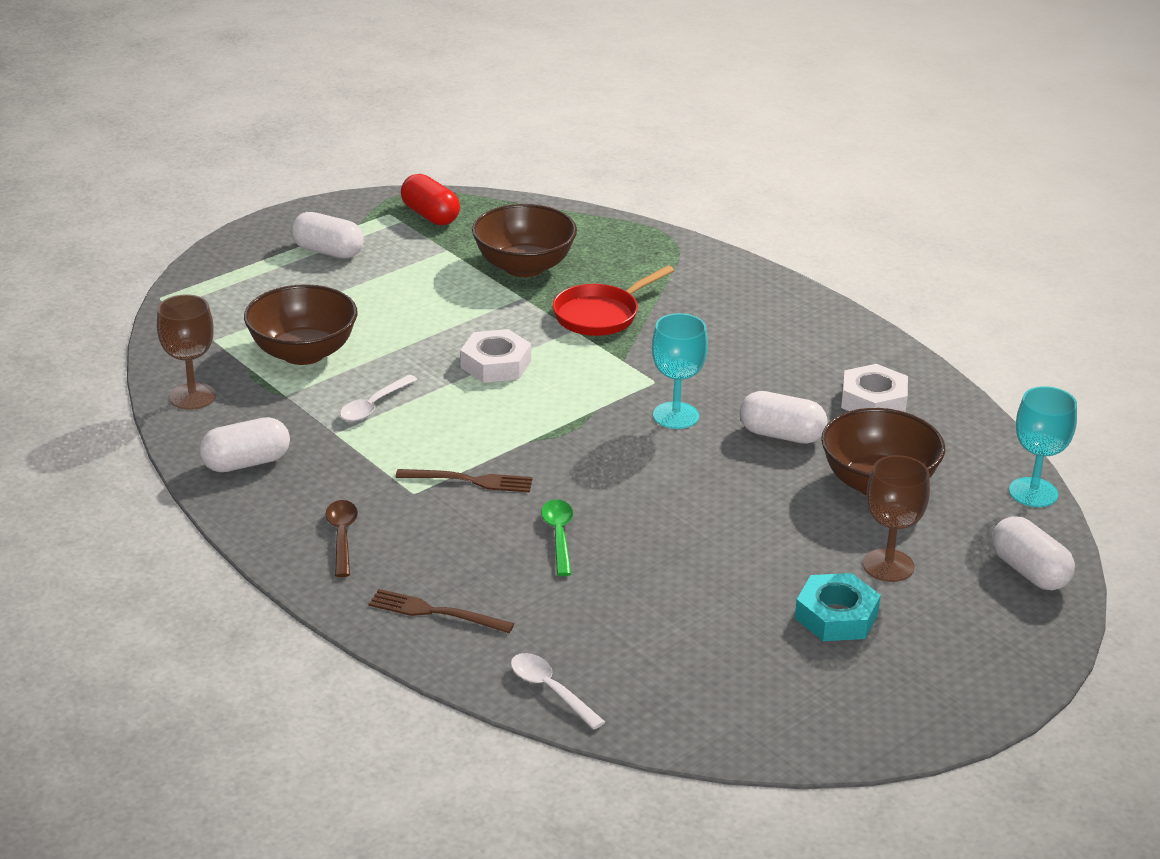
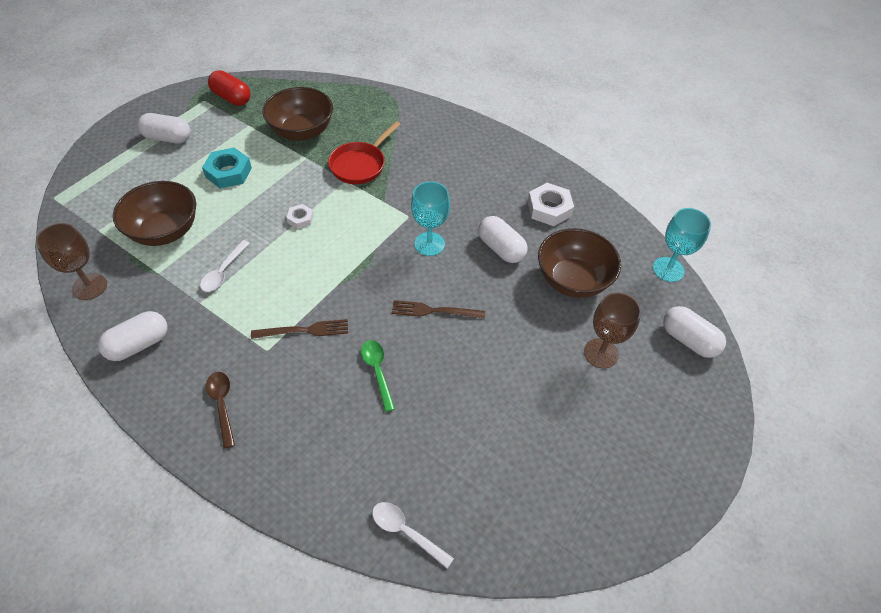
camera: 15 degrees left, 20 degrees up
(435, 612) = (305, 468): brown fork -> brown fork (434, 311)
(495, 364) = (300, 219): white nut -> white nut, size x0.56
(781, 435) = (501, 248): white capsule -> white capsule turned 45 degrees clockwise
(836, 616) = (581, 409): turquoise nut -> turquoise nut (228, 172)

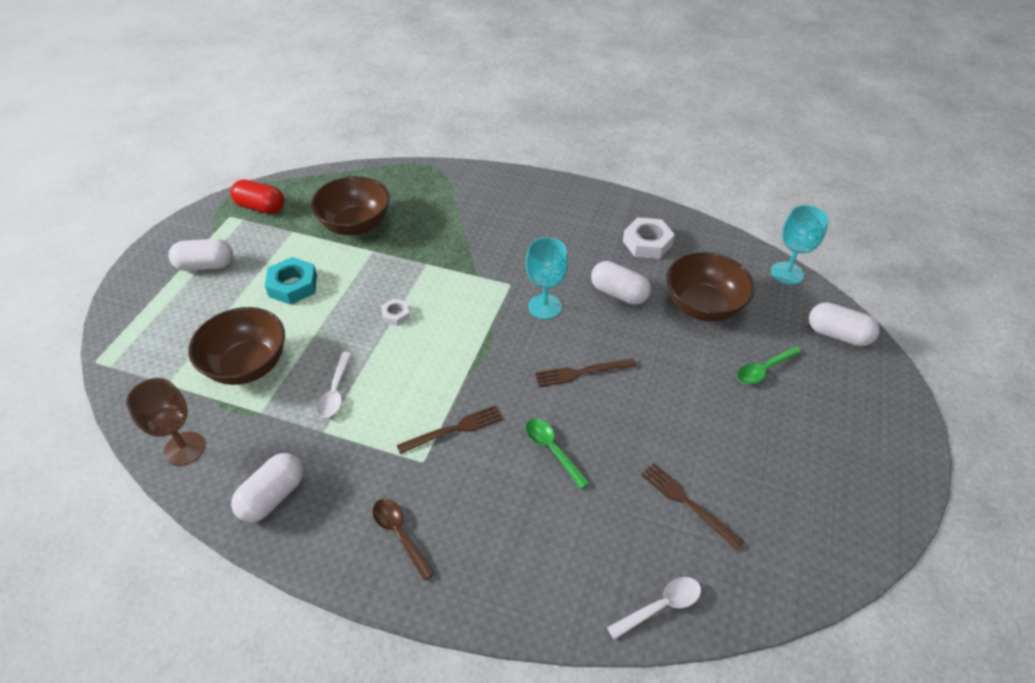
camera: 15 degrees left, 5 degrees down
(360, 165) = (435, 244): red pan -> none
(406, 532) = (660, 606): white spoon -> white spoon turned 135 degrees clockwise
(472, 451) = (687, 503): none -> brown fork
(601, 353) = (764, 370): brown goblet -> green spoon

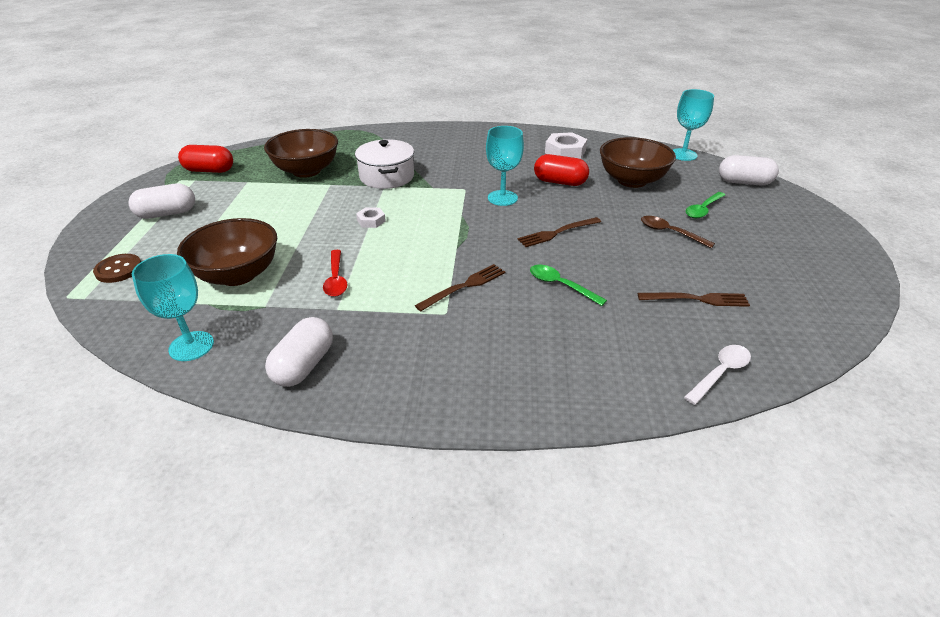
camera: 15 degrees left, 10 degrees down
(146, 335) = (119, 270): none -> brown button
(184, 448) = (191, 346): brown goblet -> turquoise goblet
(293, 285) = (262, 215): turquoise nut -> none
(335, 391) = (336, 279): white spoon -> red spoon
(400, 534) = (449, 369): brown spoon -> brown spoon (670, 233)
(434, 249) = (387, 176): none -> white pot
(619, 293) = (560, 182): white capsule -> red capsule
(687, 503) = (697, 299): brown fork -> brown fork turned 150 degrees clockwise

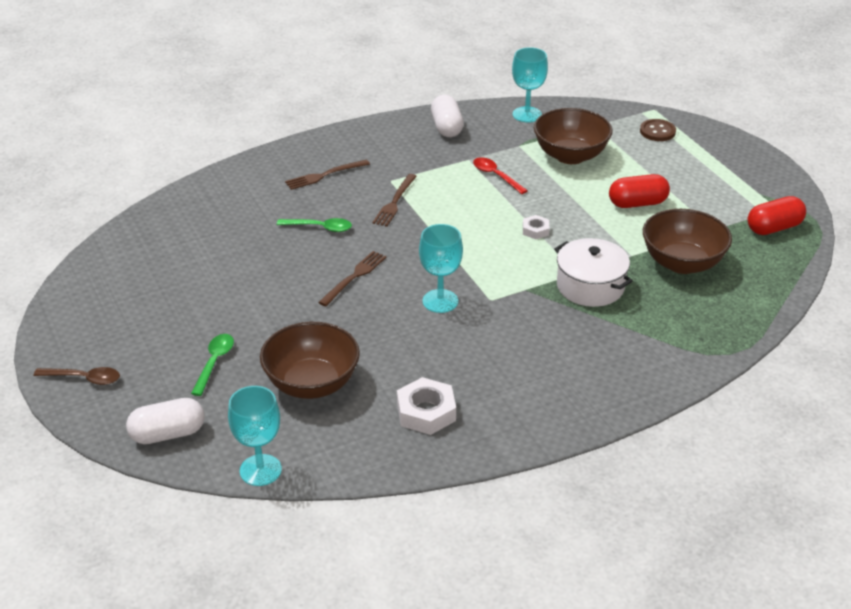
camera: 150 degrees right, 0 degrees up
(167, 214) = (715, 176): white capsule -> none
(560, 182) = (395, 348): red capsule -> red capsule (637, 203)
(670, 233) = (243, 315): brown spoon -> brown spoon (84, 378)
(697, 299) = (204, 252): brown fork -> brown fork (324, 175)
(720, 373) = (180, 204): white spoon -> none

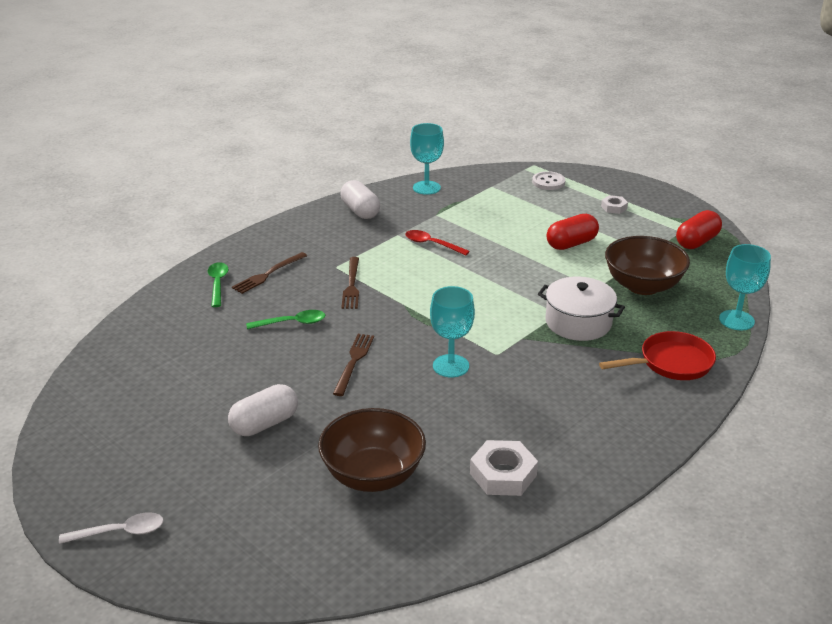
camera: 20 degrees left, 5 degrees down
(84, 378) = (120, 532): brown spoon -> white spoon
(168, 434) = (249, 567): white capsule -> white capsule (264, 424)
(214, 363) = (258, 479): green spoon -> green spoon (218, 284)
(260, 470) = (371, 578): turquoise goblet -> turquoise goblet (736, 320)
(535, 230) = (498, 284): white nut -> white nut (614, 207)
(570, 156) = (487, 215): brown bowl -> none
(656, 347) = (671, 363): none -> red pan
(657, 131) = (548, 182): brown button -> white button

